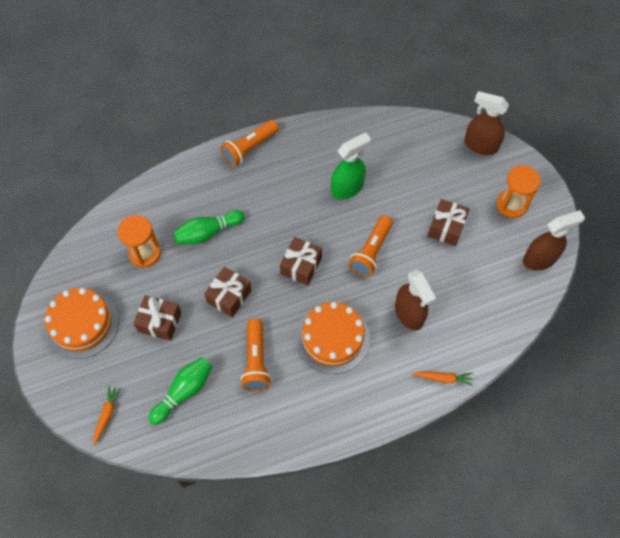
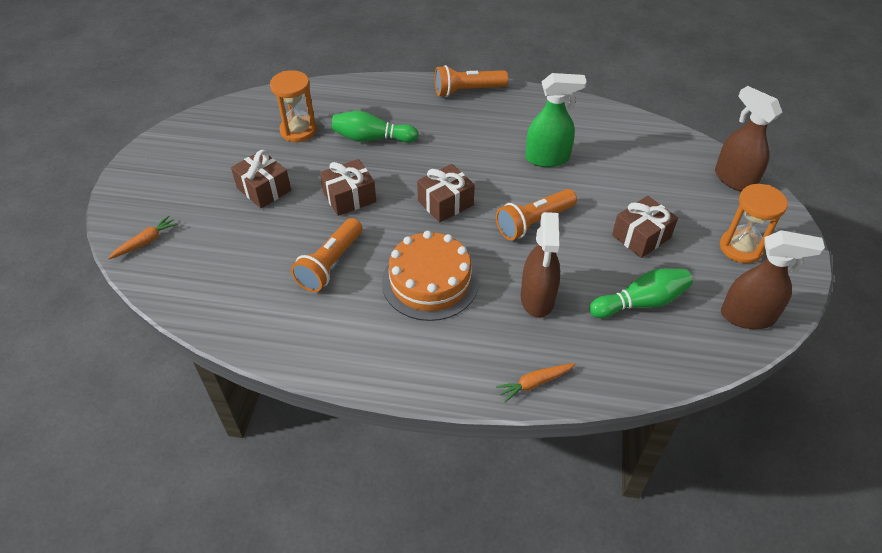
camera: 30 degrees right, 15 degrees down
(82, 324) = (193, 160): orange cake -> none
(184, 392) = (235, 257): green bowling pin -> green bowling pin (640, 302)
(443, 378) = (534, 383): orange carrot -> orange carrot turned 120 degrees clockwise

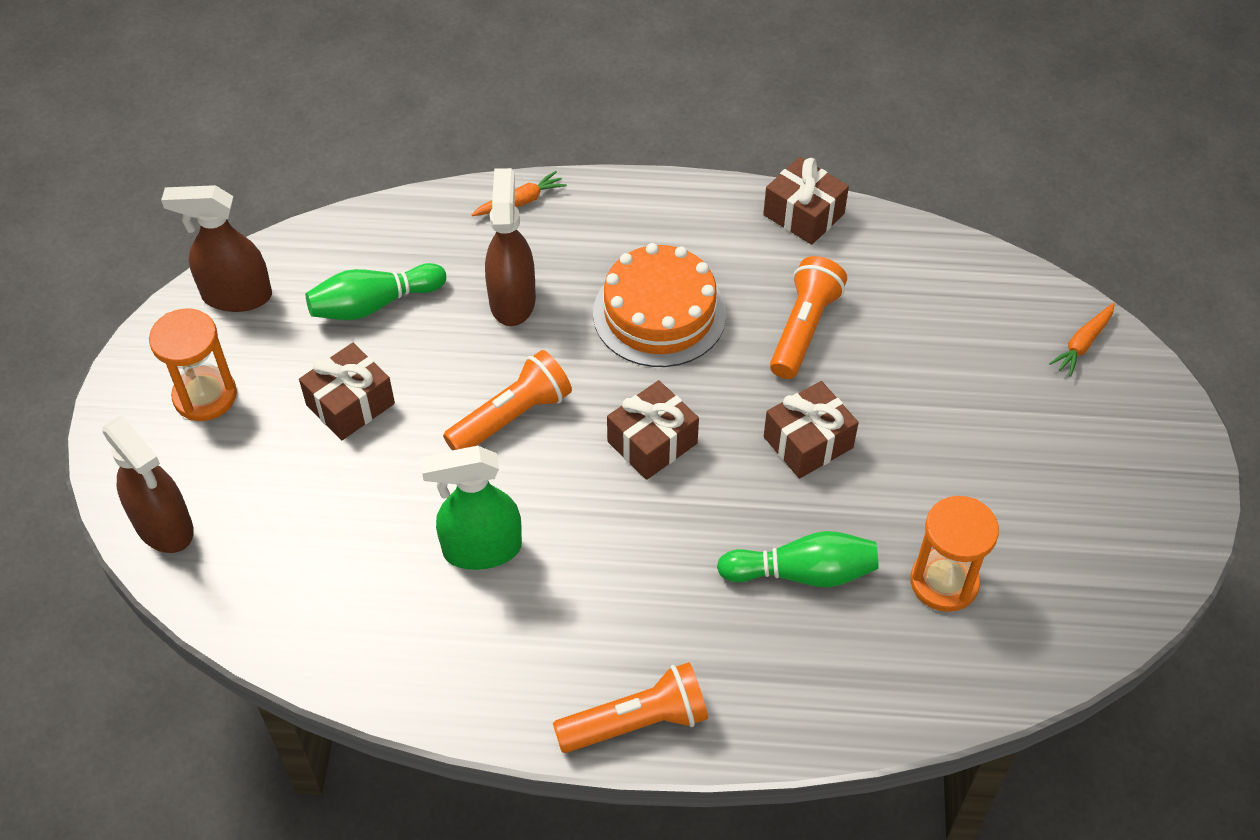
camera: 175 degrees right, 5 degrees up
(264, 189) = (951, 448): brown gift -> brown gift (803, 214)

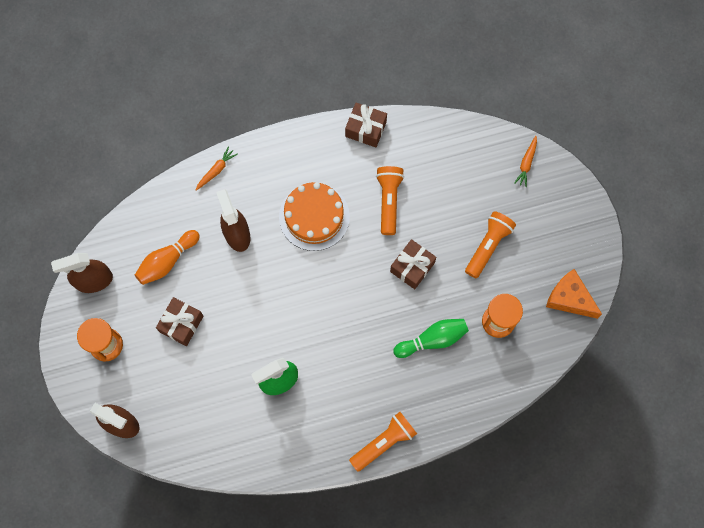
camera: 20 degrees left, 20 degrees up
(374, 304) = (167, 261): green bowling pin -> orange bowling pin
(511, 417) = (264, 303): orange flashlight -> orange flashlight (488, 246)
(652, 442) = (338, 293): brown gift -> none
(1102, 586) = (569, 298): none -> orange cheese

